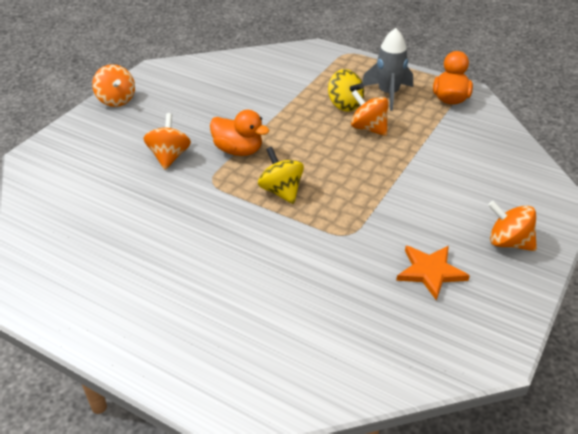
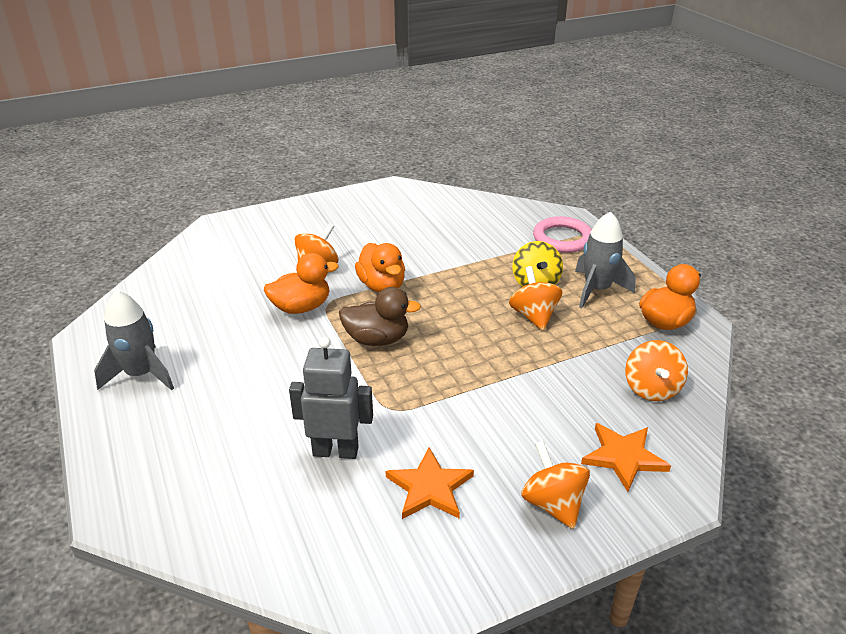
camera: 35 degrees right, 5 degrees down
(116, 100) = (331, 202): orange spinning top -> orange spinning top (651, 389)
(122, 305) = (141, 374): none -> grey rocket
(194, 193) = (301, 307): none -> orange duck
(281, 191) = (377, 339): yellow spinning top -> brown duck
(327, 65) = (562, 238): none -> pink ring
(344, 281) = (335, 451): none -> grey robot
(515, 194) = (623, 457): none -> orange star

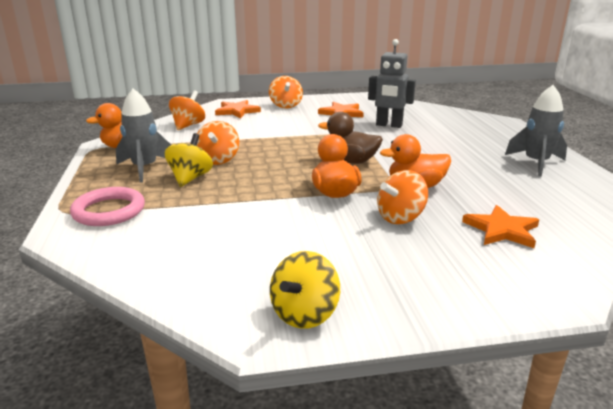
camera: 165 degrees left, 10 degrees down
(233, 267) = (502, 230): none -> orange star
(372, 196) = (304, 314): none -> yellow spinning top

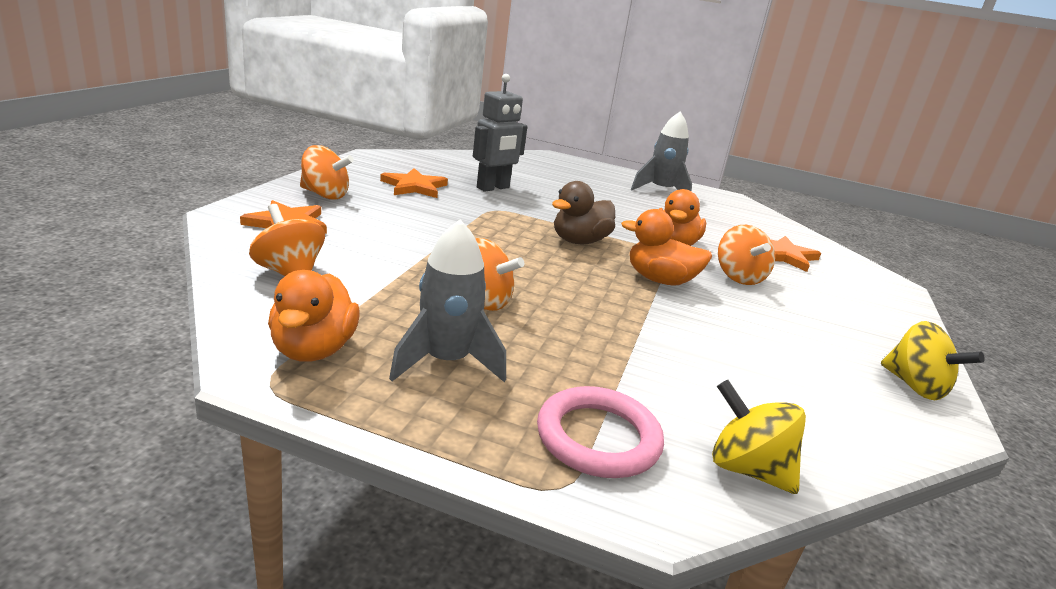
camera: 65 degrees left, 0 degrees up
(190, 178) = (531, 340): yellow spinning top -> yellow spinning top (747, 469)

